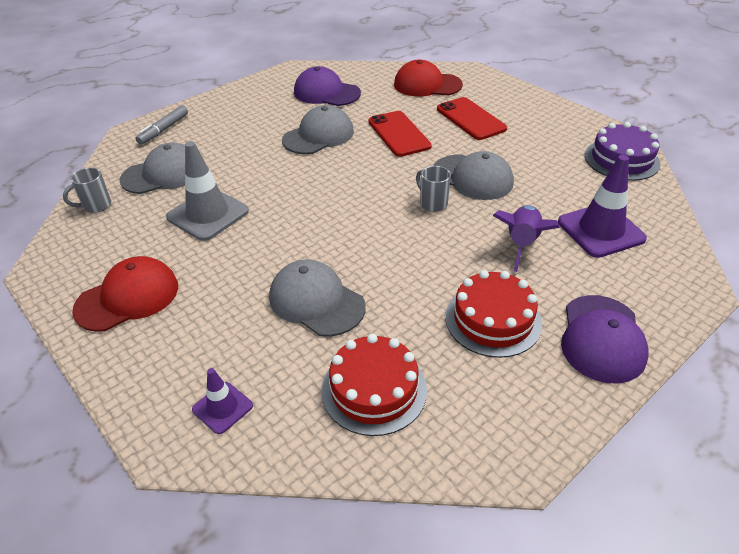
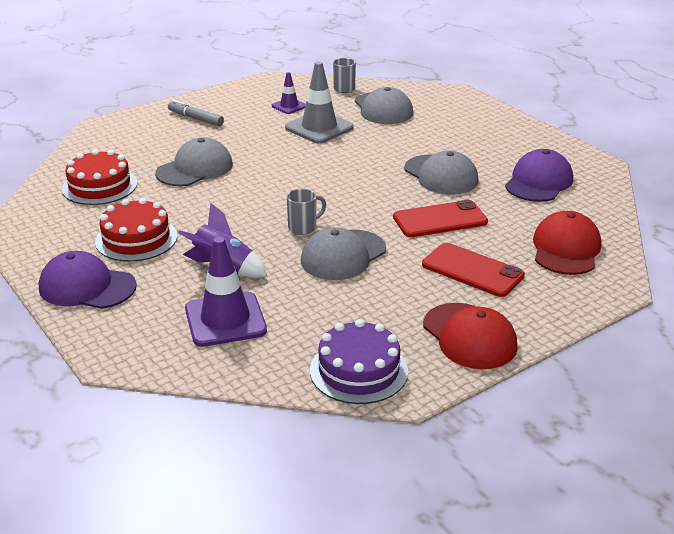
camera: 95 degrees right, 10 degrees down
(128, 297) = (231, 107): red cap -> red cap (469, 336)
(164, 130) = (459, 104): grey marker -> grey marker (195, 118)
(222, 407) = (117, 139): purple traffic cone -> purple traffic cone (289, 106)
(471, 119) = (472, 270): red phone -> red phone turned 60 degrees clockwise

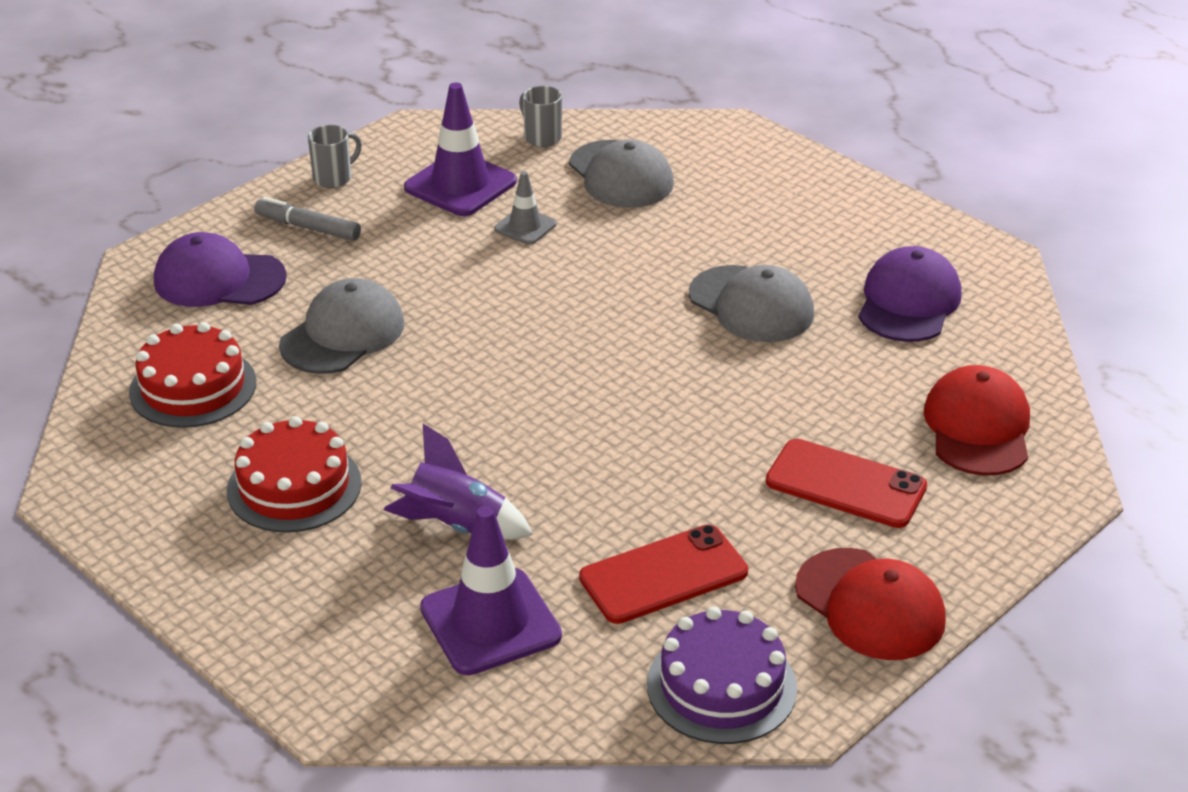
camera: 10 degrees left, 5 degrees up
(87, 287) = (247, 588): purple cap -> purple cap (219, 279)
(289, 106) = (460, 185): purple traffic cone -> purple traffic cone, size x1.84
(303, 227) = (560, 433): grey mug -> grey mug (334, 178)
(319, 128) = (525, 226): grey traffic cone -> grey traffic cone, size x0.54
(343, 255) = (638, 480): grey cap -> none
(440, 220) = (772, 393): red phone -> red phone (663, 575)

